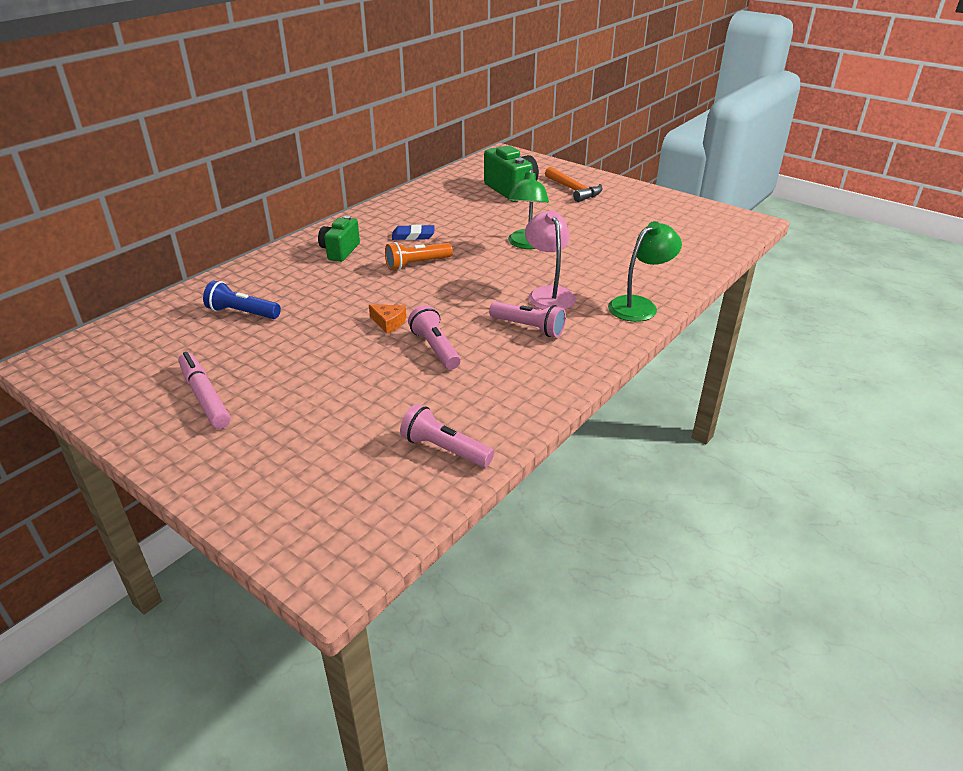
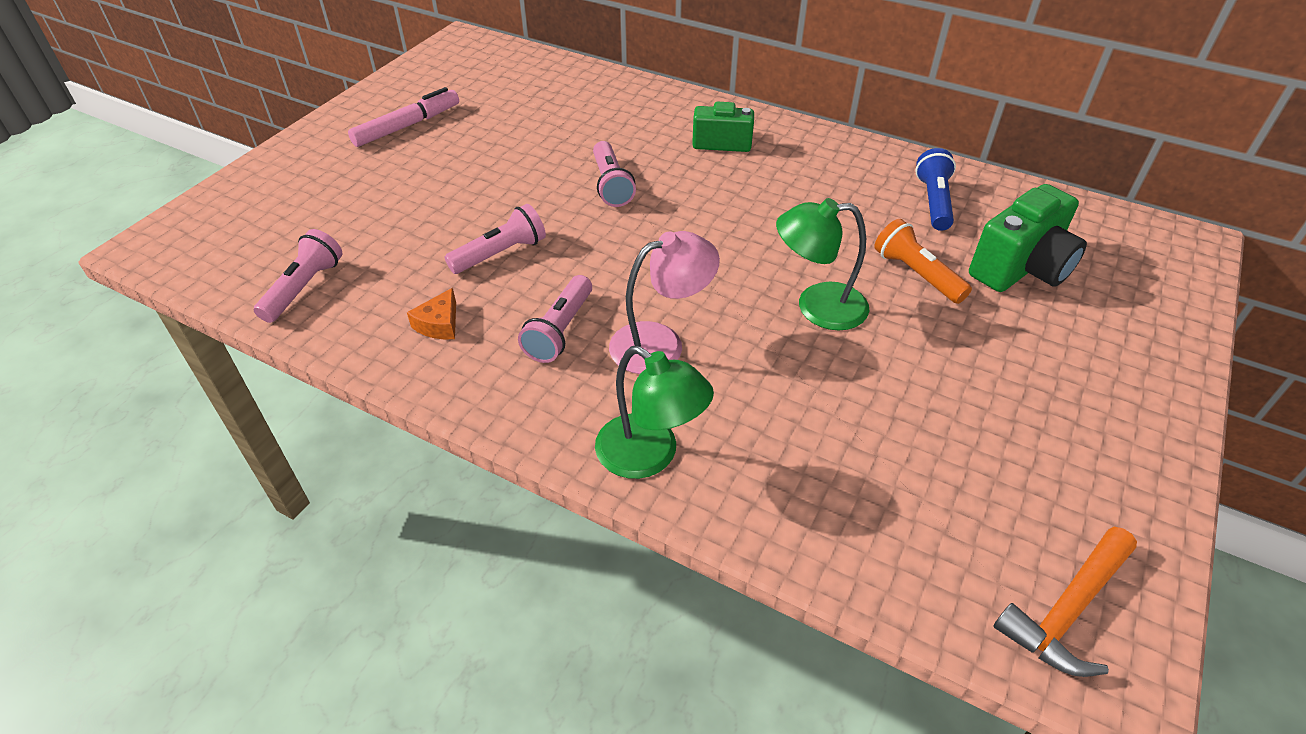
camera: 80 degrees right, 10 degrees up
(242, 313) = (559, 110): blue flashlight -> blue flashlight (934, 202)
(369, 297) = (611, 185): none -> pink flashlight
(389, 323) = (554, 209): orange cheese -> orange cheese (439, 324)
(413, 236) = (793, 191): blue eraser -> none
(417, 264) = (709, 207): orange flashlight -> orange flashlight (916, 274)
(573, 190) = (1080, 349): orange hammer -> orange hammer (1067, 610)

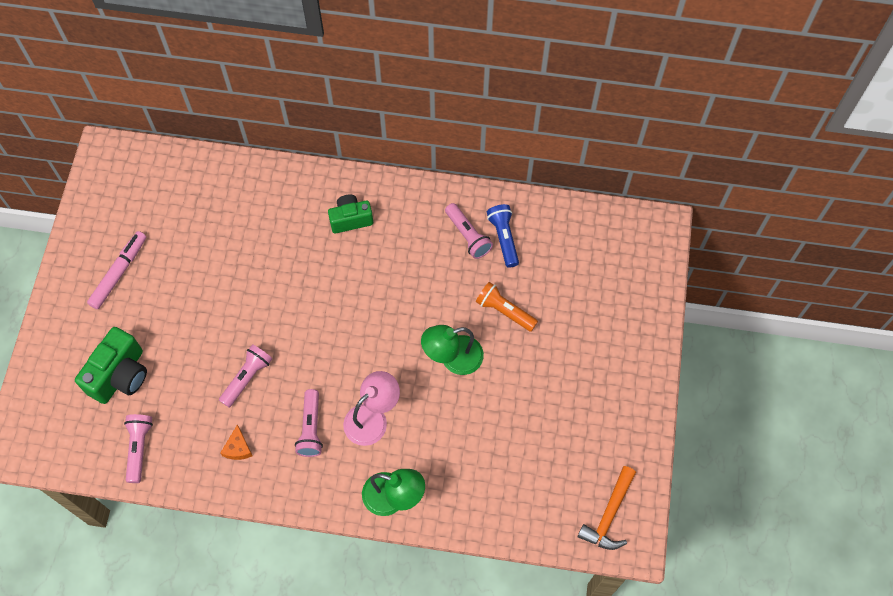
camera: 20 degrees left, 20 degrees up
(611, 185) = (291, 289): pink flashlight -> pink flashlight (468, 236)
(1021, 268) = (564, 285): green camera -> green camera (120, 375)

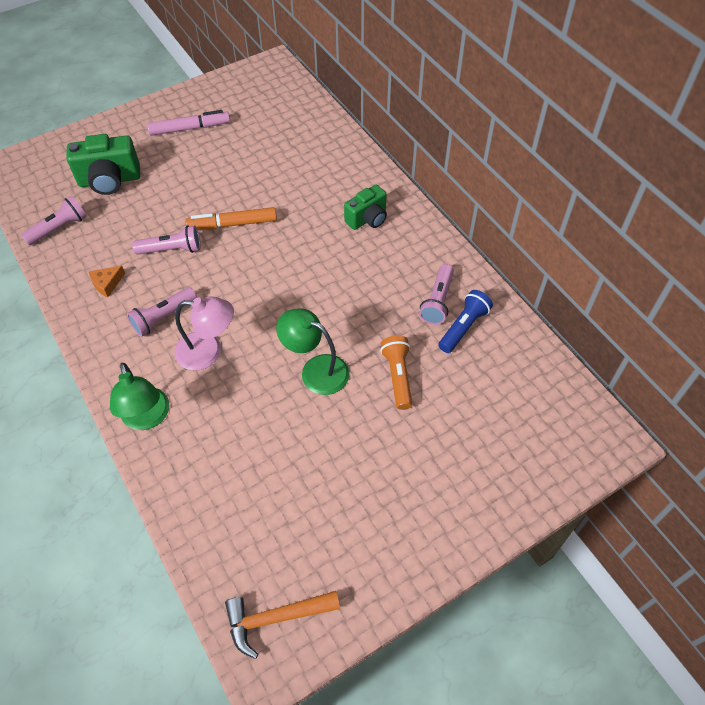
camera: 50 degrees right, 10 degrees down
(263, 316) = (232, 224): none -> orange marker
(350, 219) = (367, 219): green camera -> green camera turned 105 degrees clockwise

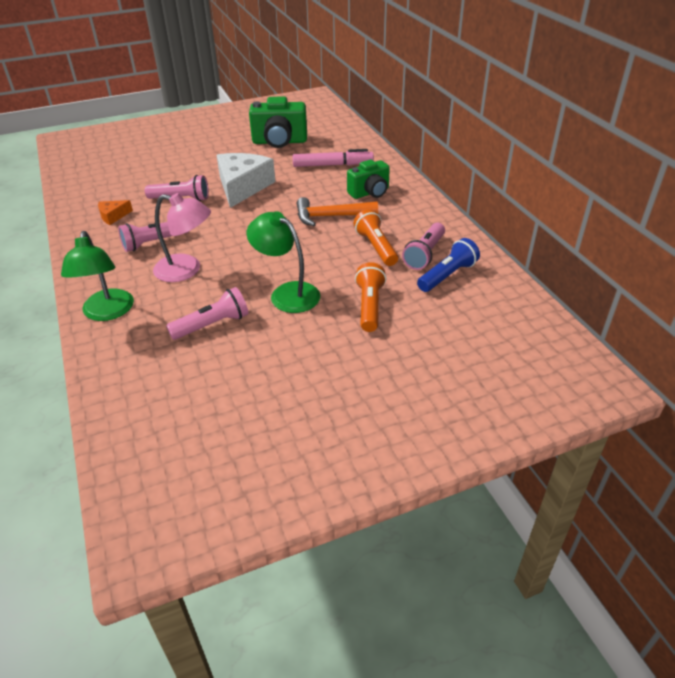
camera: 10 degrees right, 15 degrees down
(59, 228) = (89, 178): pink flashlight -> pink flashlight (212, 325)
(110, 180) = (146, 153): green camera -> green camera (279, 142)
(190, 128) = (228, 127): pink marker -> pink marker (332, 165)
(232, 224) = (242, 187): orange marker -> white cheese
(276, 618) = (172, 499): orange hammer -> orange hammer (331, 216)
(389, 297) = (376, 247): none -> orange flashlight

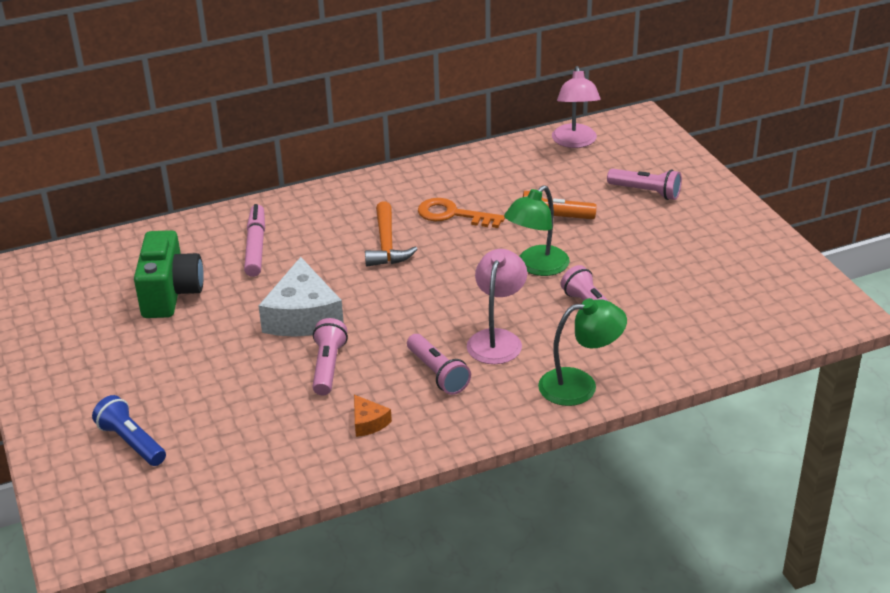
camera: 90 degrees left, 5 degrees down
(242, 187) = (303, 316): white cheese -> white cheese turned 105 degrees counterclockwise
(370, 193) = (335, 218): green camera -> none
(376, 247) = (452, 214): orange flashlight -> orange key
(424, 254) = (466, 187): pink flashlight -> pink flashlight (646, 192)
(447, 275) = (503, 176): blue flashlight -> blue flashlight (131, 442)
(529, 326) = (575, 142): none -> pink lamp

